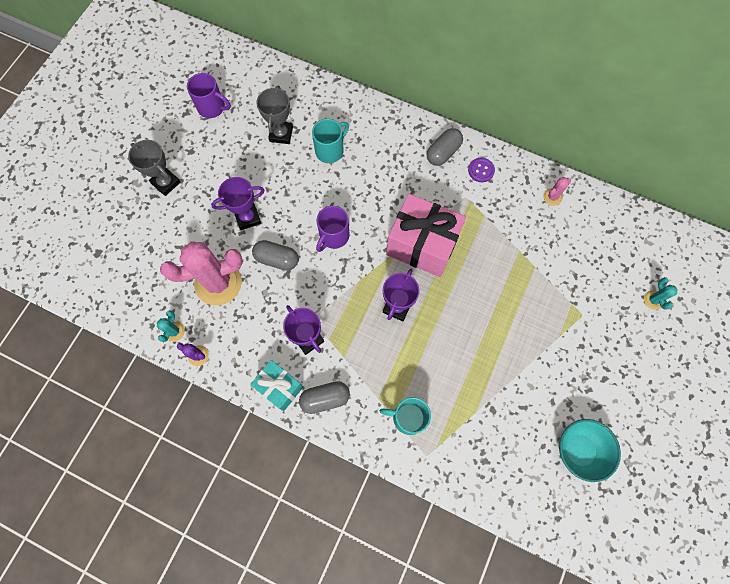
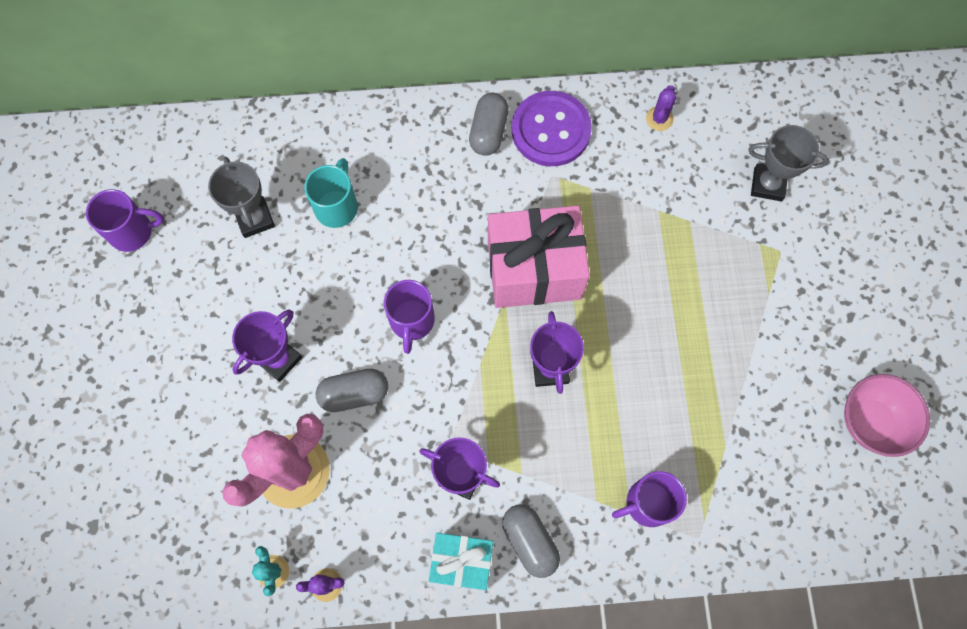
camera: 30 degrees left, 0 degrees up
(166, 183) = (131, 373): grey trophy -> grey trophy (767, 184)
(325, 398) = (530, 541): grey capsule -> grey capsule turned 75 degrees counterclockwise
(408, 417) = (647, 503): turquoise mug -> purple mug
(481, 170) = (551, 130): purple button -> purple button, size x2.05
(552, 197) = (659, 119): pink cactus -> purple cactus
(578, 450) = (870, 422): turquoise bowl -> pink bowl
(653, 300) = (851, 186): turquoise cactus -> none

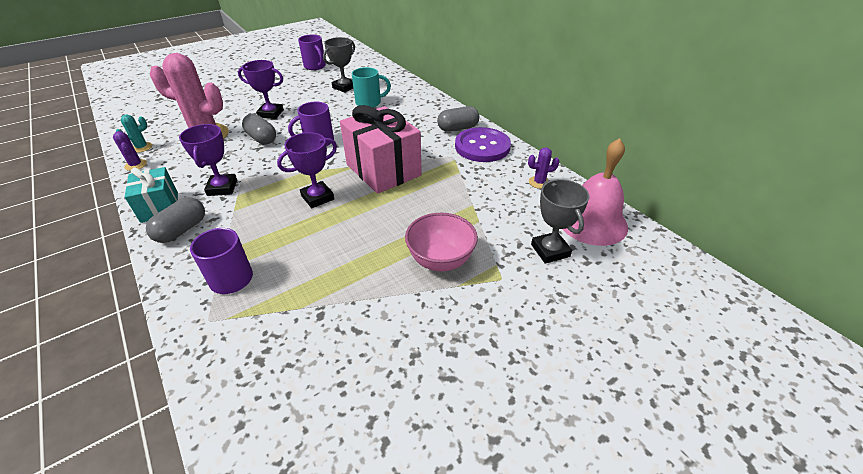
camera: 60 degrees right, 30 degrees down
(749, 117) = (592, 222): none -> pink bell
(870, 422) = (382, 414): pink bowl -> pink bowl (440, 260)

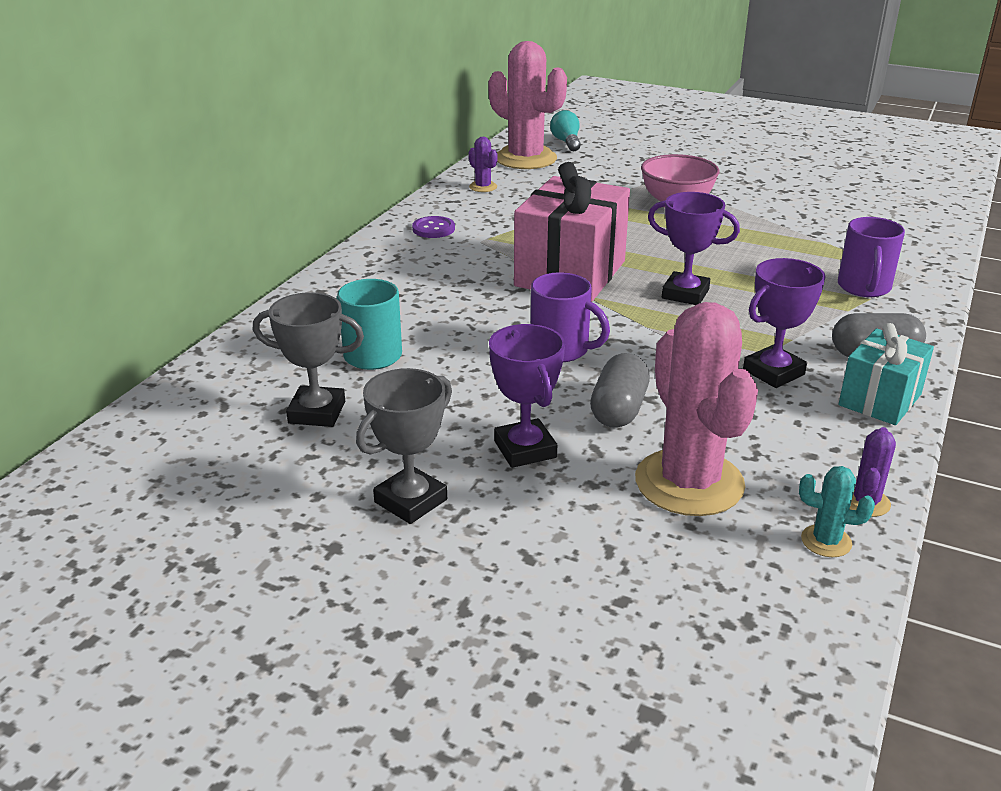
camera: 120 degrees left, 10 degrees down
(315, 66) = (208, 516): purple mug -> none
(458, 128) = (395, 255): grey capsule -> none
(482, 146) = (433, 229): purple button -> purple button, size x0.49
(550, 250) = (594, 168): grey trophy -> grey trophy (410, 501)
(592, 222) = (525, 158): pink bell -> pink cactus
(629, 262) = (566, 142): none -> turquoise light bulb

